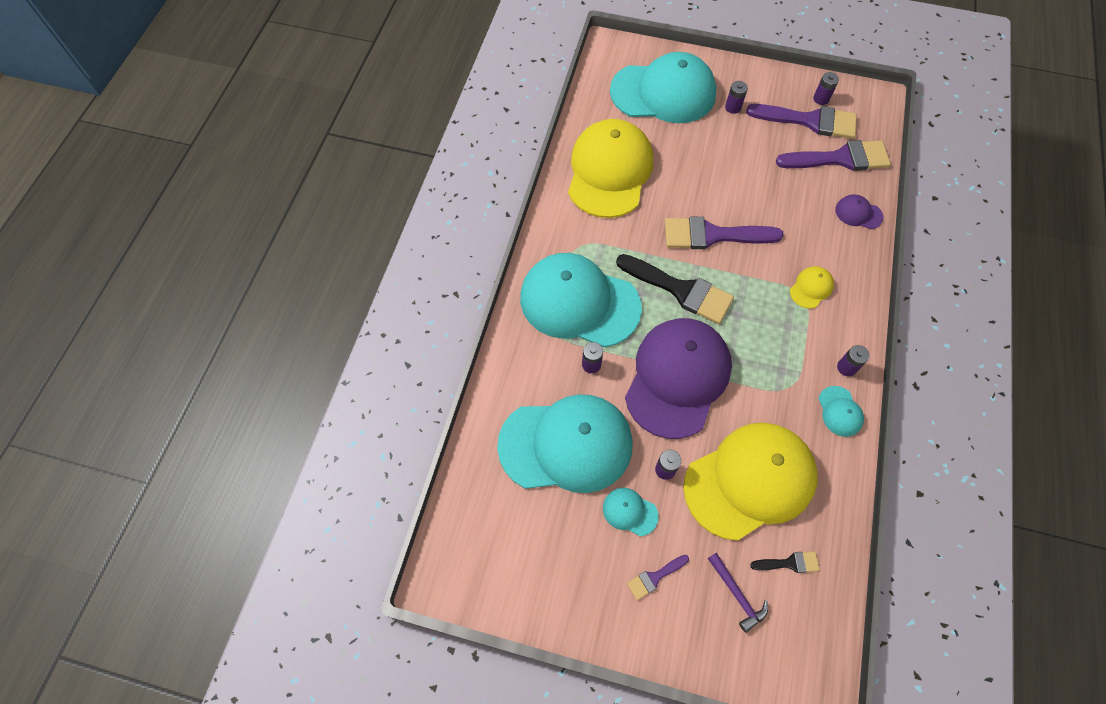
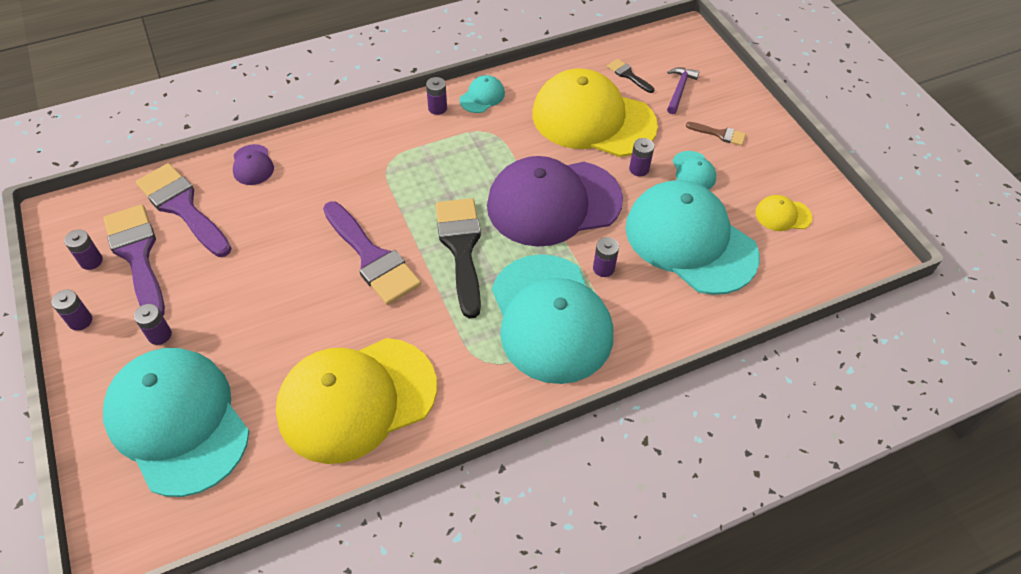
camera: 130 degrees left, 10 degrees down
(654, 577) = (720, 134): purple brush -> brown brush
(772, 79) = (80, 321): none -> purple battery
(811, 288) = (374, 160): yellow cap -> yellow cap (783, 215)

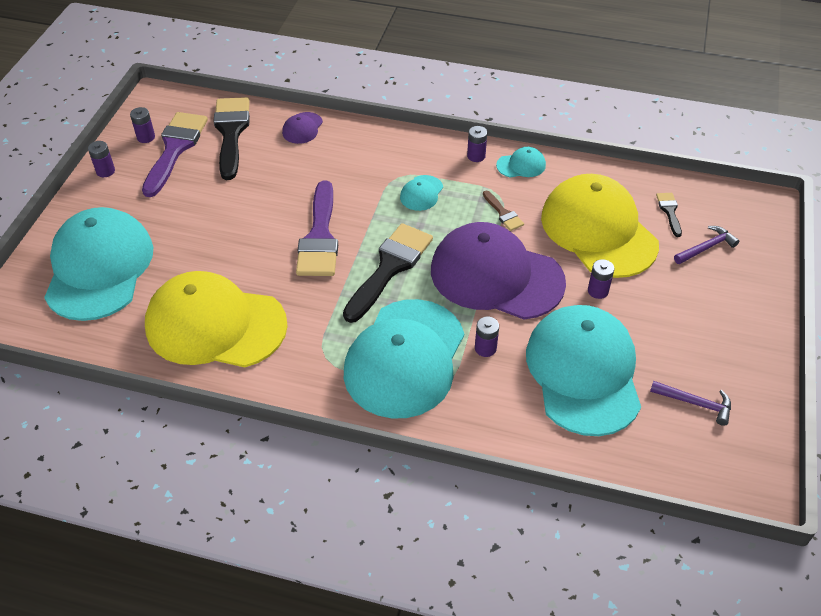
camera: 40 degrees right, 5 degrees down
(159, 335) = (140, 207): purple battery -> none
(182, 207) = (231, 132): purple brush -> black brush
(693, 171) = (646, 320): turquoise cap -> turquoise cap (421, 193)
(720, 134) = (706, 304): brown brush -> brown brush (503, 213)
(783, 215) = (695, 403): yellow cap -> purple hammer

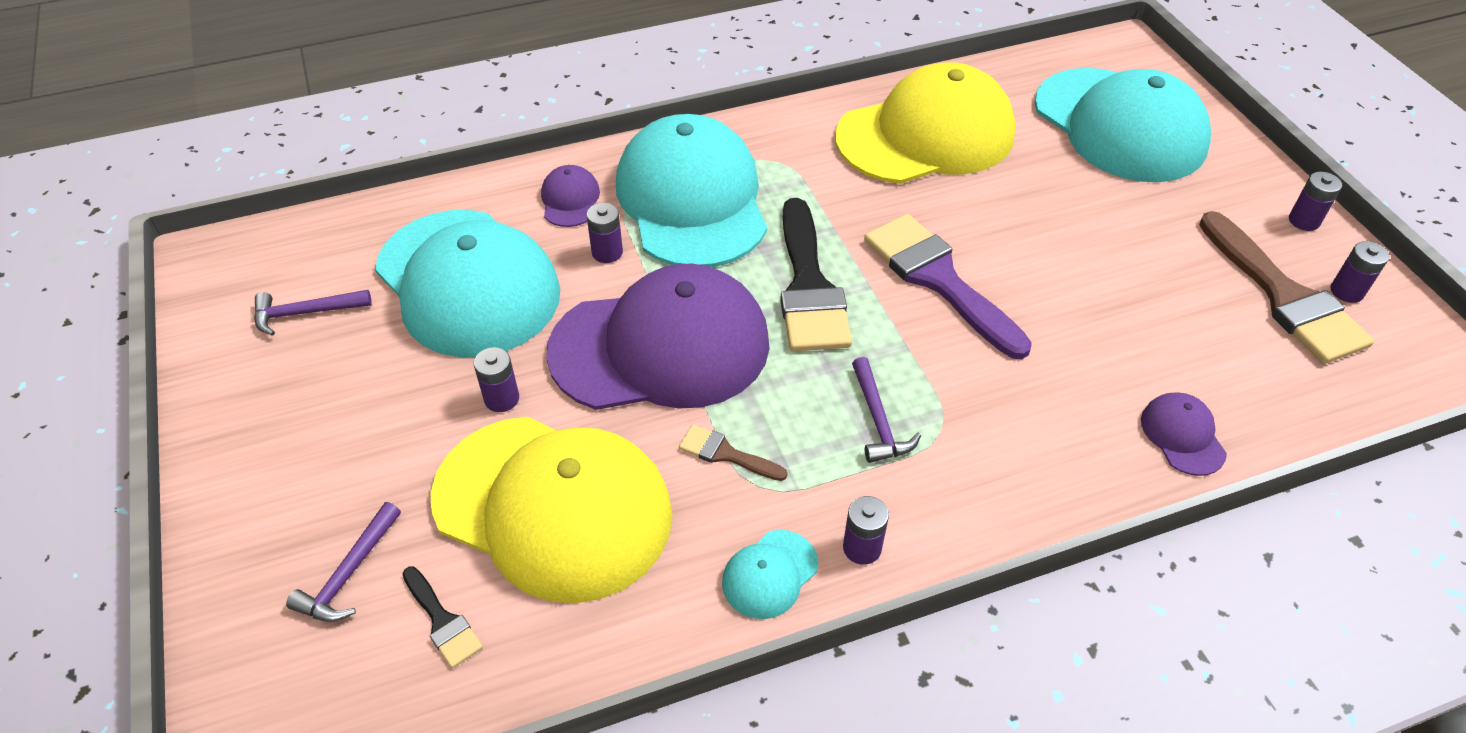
camera: 145 degrees right, 0 degrees up
(175, 149) = (1284, 296): purple brush -> brown brush
(231, 132) = (1262, 365): black brush -> none
(421, 193) = (878, 420): turquoise cap -> purple hammer
(482, 402) = (570, 200): none -> purple cap

